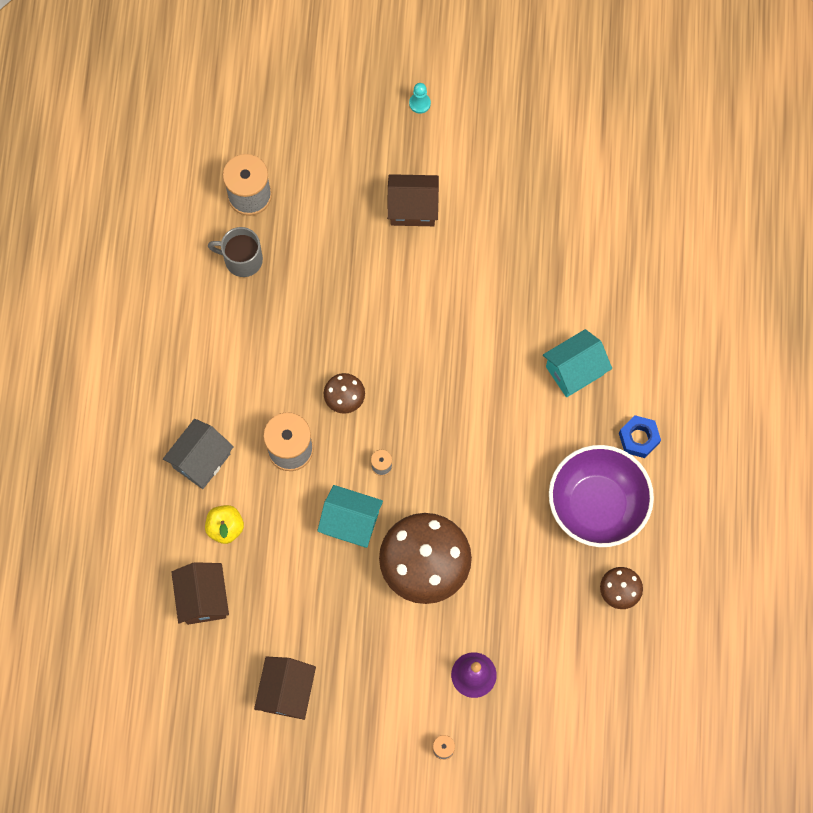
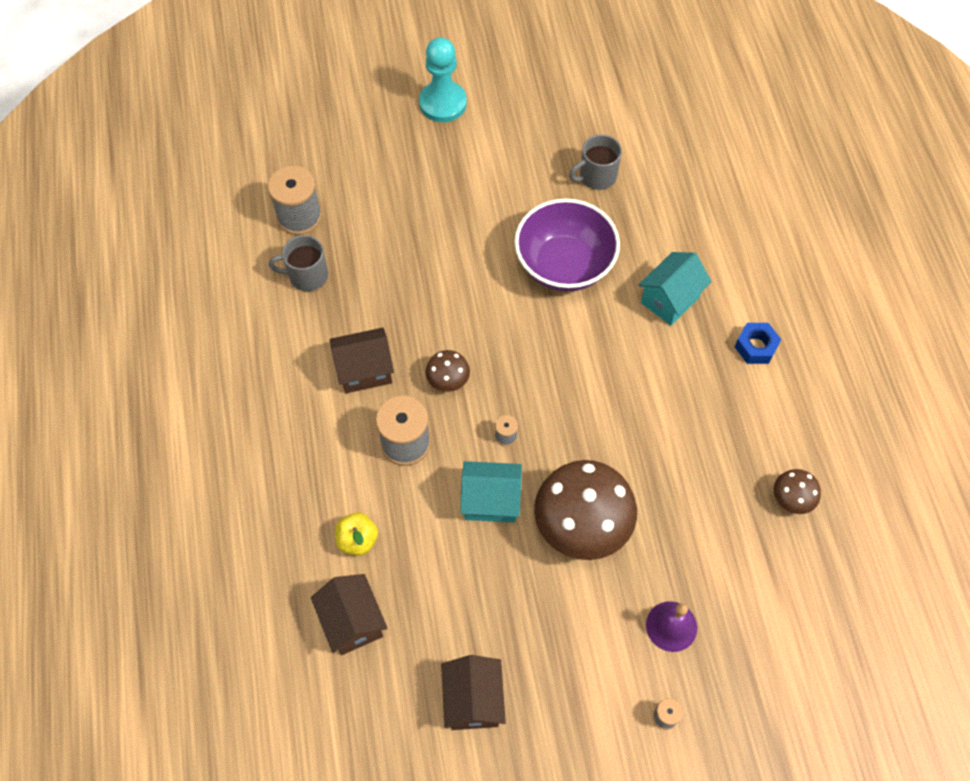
camera: 15 degrees left, 10 degrees down
(201, 460) = (314, 478): grey house -> none
(413, 208) = (464, 192): brown house -> brown house (364, 370)
(419, 103) = (443, 103): turquoise pawn -> turquoise pawn, size x2.25
(546, 222) = (596, 176): none -> grey mug
(596, 505) = (737, 420): purple bowl -> purple bowl (564, 265)

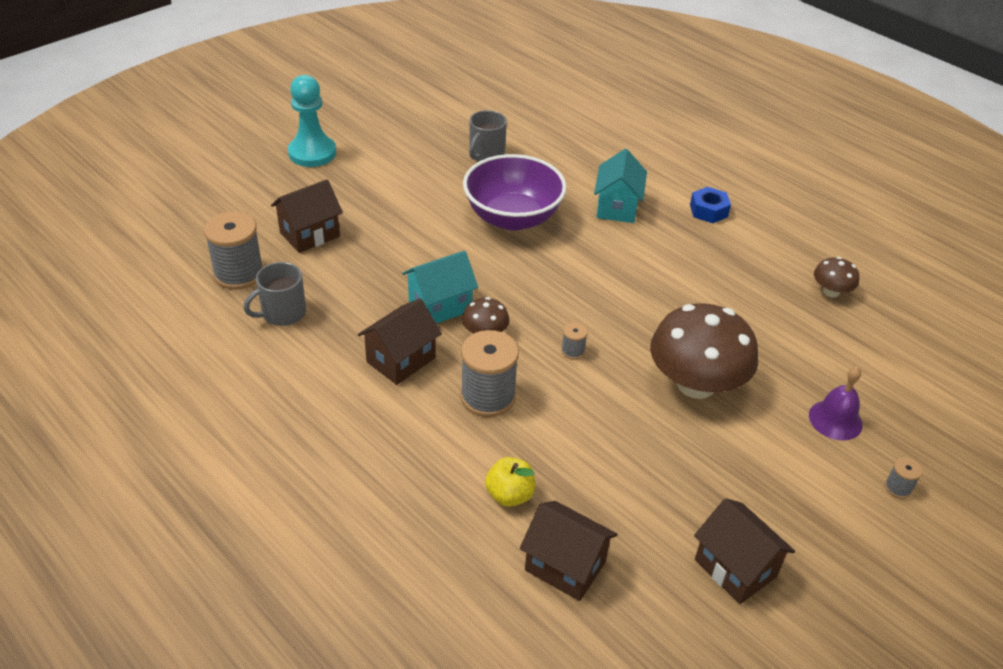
camera: 35 degrees left, 20 degrees down
(380, 200) = (310, 234): none -> brown house
(491, 501) = (604, 404): turquoise house -> turquoise house (440, 306)

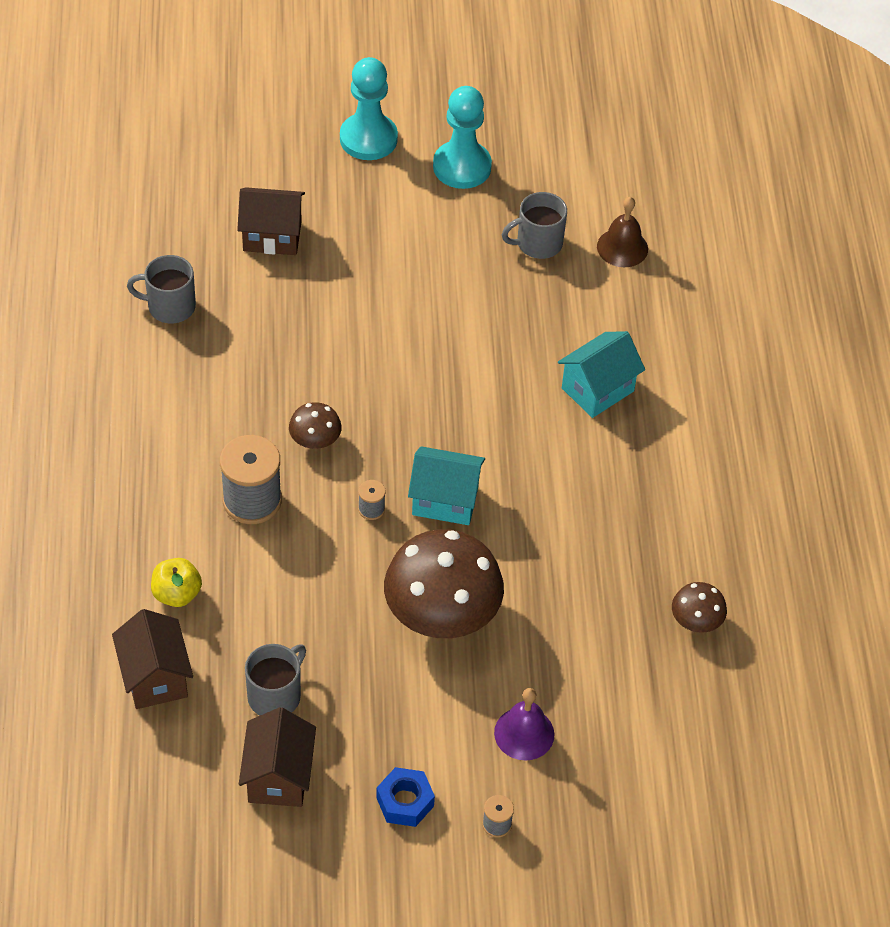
camera: 40 degrees right, 10 degrees up
(239, 274) = (172, 242): grey spool -> none
(391, 140) = (462, 167): none -> turquoise pawn
(401, 360) = (219, 417): brown house -> none
(440, 306) = (307, 387): turquoise house -> turquoise house (445, 500)
(512, 218) = (478, 335): purple bowl -> none
(536, 133) = (622, 247): none -> brown bell
(662, 513) = (275, 695): none -> grey mug
(708, 211) = (689, 454): blue nut -> blue nut (405, 802)

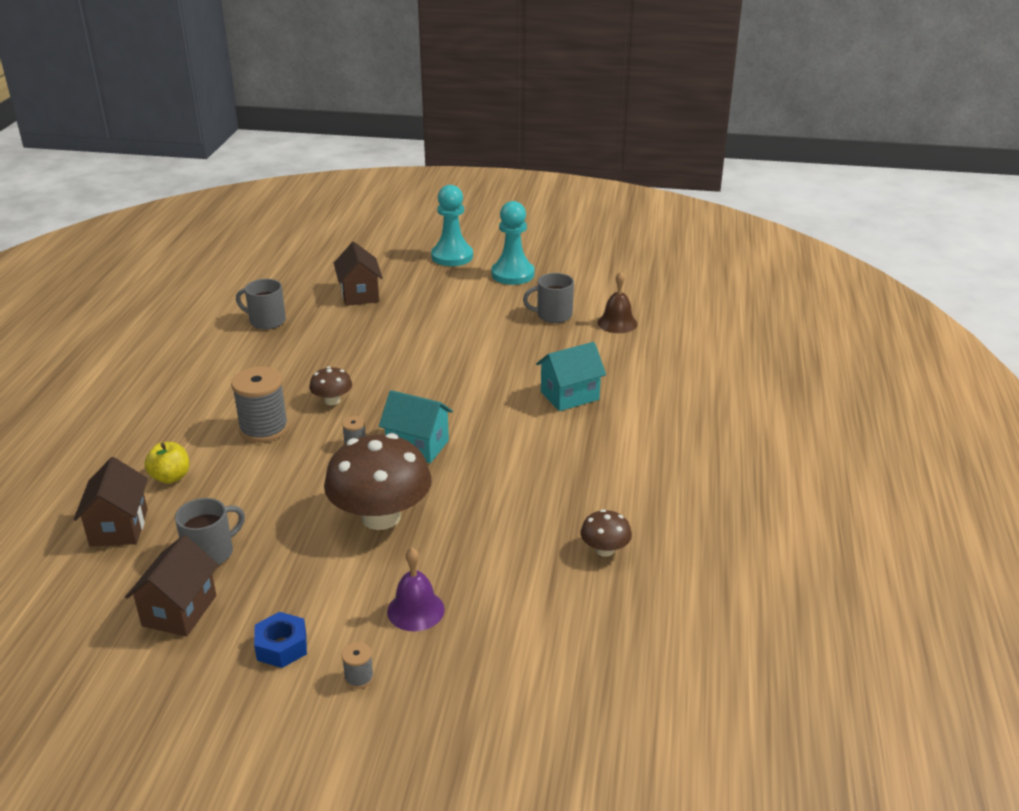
camera: 15 degrees right, 20 degrees down
(272, 236) = (359, 294): brown house -> brown house turned 60 degrees clockwise

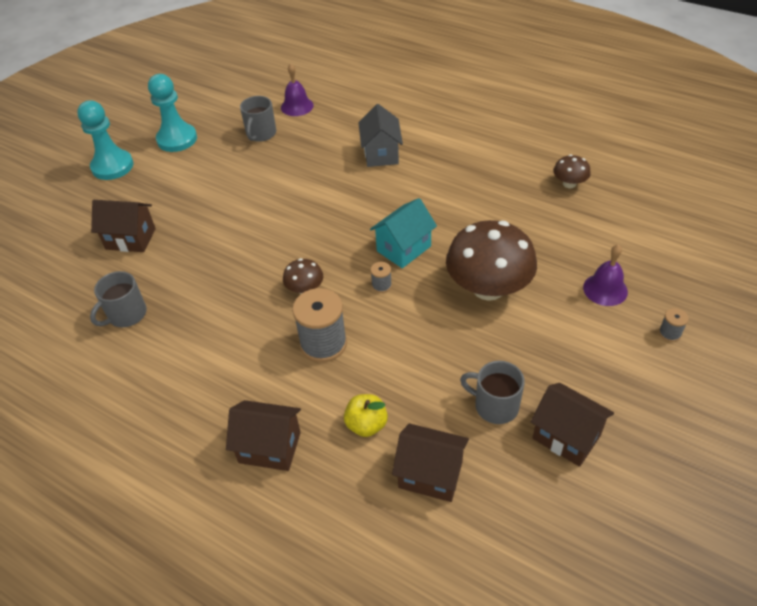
camera: 65 degrees left, 15 degrees up
(136, 431) = (270, 447): none -> brown house
(210, 553) = (495, 406): grey mug -> grey mug turned 45 degrees counterclockwise
(282, 647) = (627, 373): blue nut -> none
(569, 396) = (381, 154): turquoise house -> grey house
(617, 323) = (297, 106): brown bell -> purple bell

